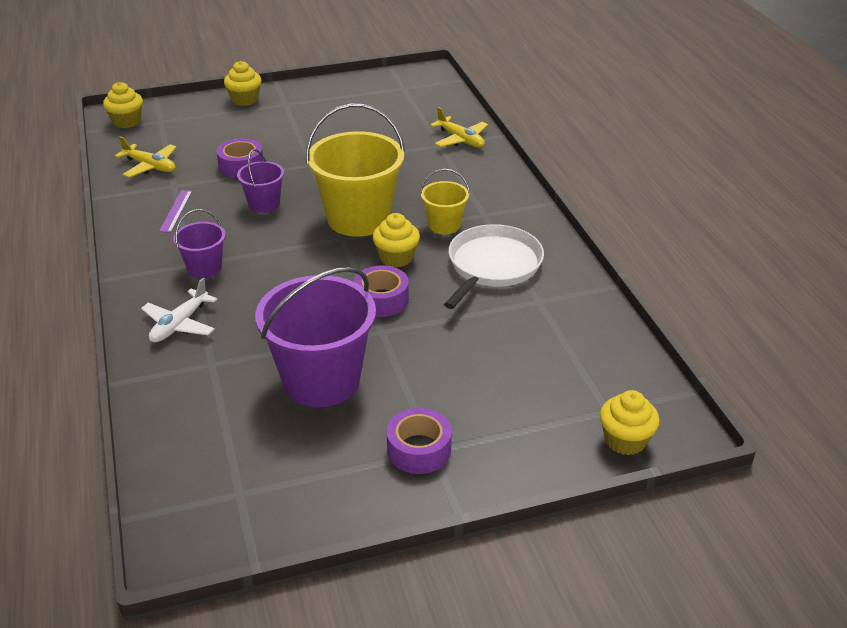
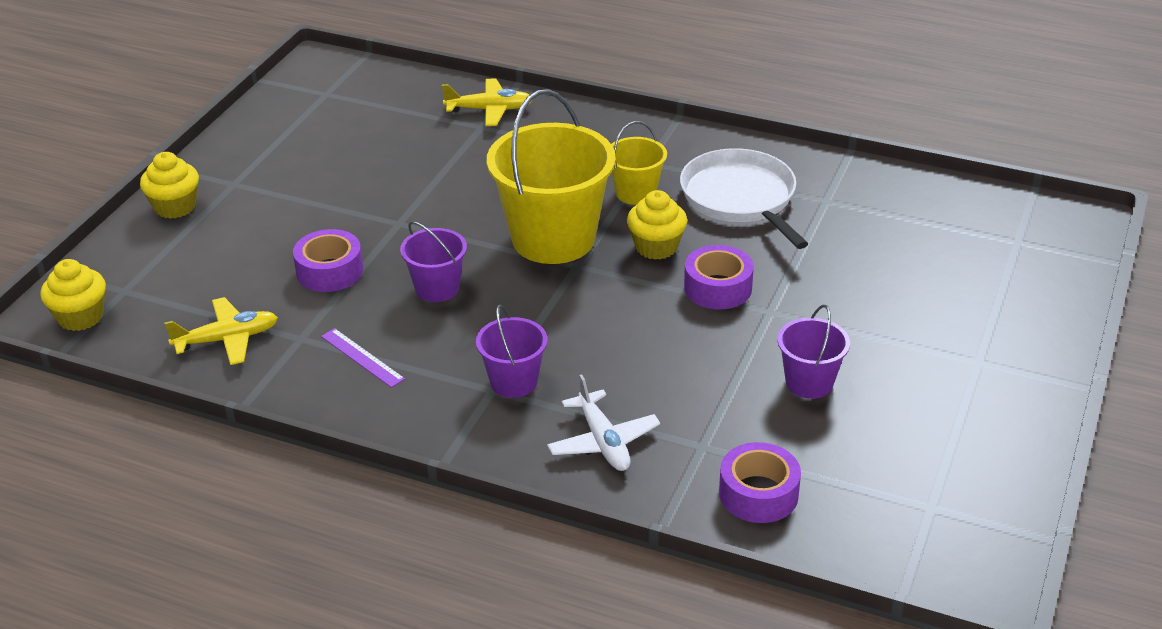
camera: 50 degrees left, 0 degrees up
(321, 380) = (809, 382): purple bucket -> purple bucket, size x0.50
(419, 449) = (971, 368): purple tape -> purple tape (758, 494)
(625, 440) = (1064, 252): yellow cupcake -> none

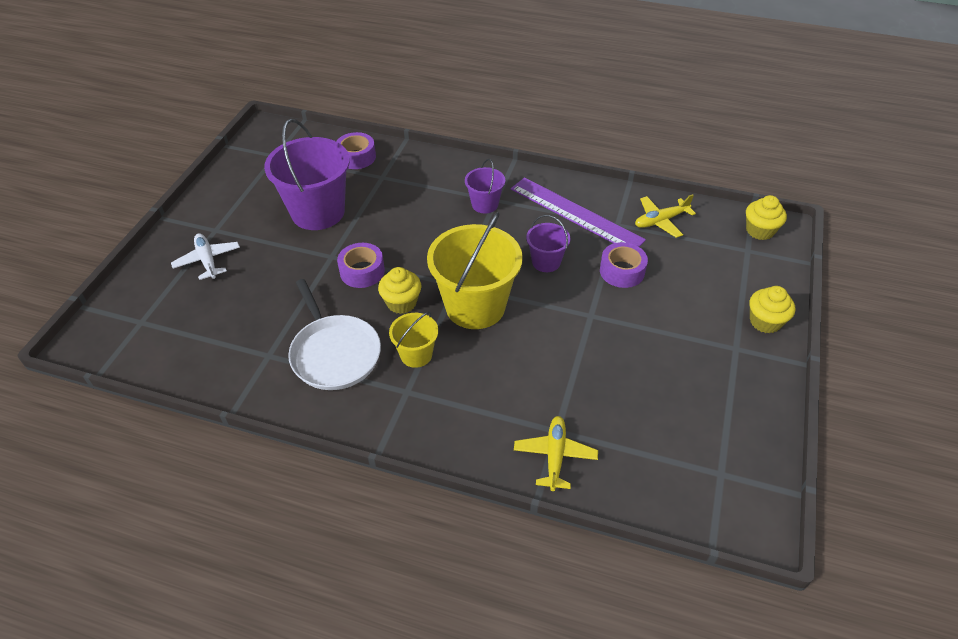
camera: 175 degrees right, 10 degrees up
(362, 357) = (575, 214): purple ruler -> purple ruler, size x2.28
(489, 110) = (555, 456): yellow plane -> yellow plane turned 105 degrees clockwise
(603, 442) = (433, 176): white plane -> white plane (207, 260)
(809, 382) = (318, 212): purple bucket -> purple bucket, size x1.98

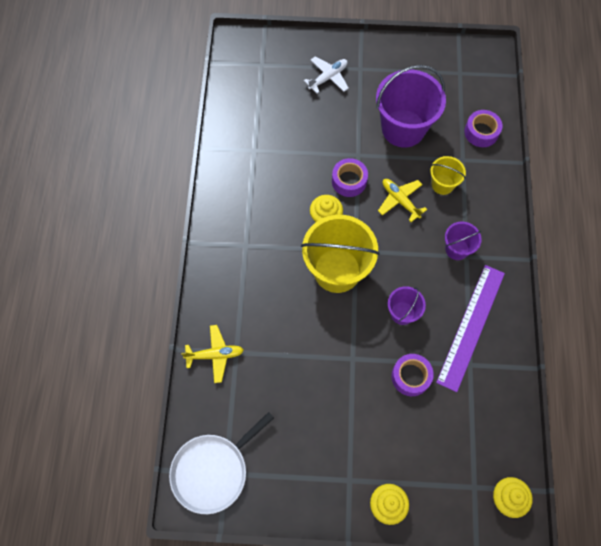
camera: 75 degrees right, 20 degrees up
(334, 353) = (266, 189): white pan -> white pan (213, 471)
(416, 355) = (279, 242): yellow bucket -> yellow bucket (442, 184)
(660, 221) = (488, 403): yellow plane -> yellow plane (400, 200)

